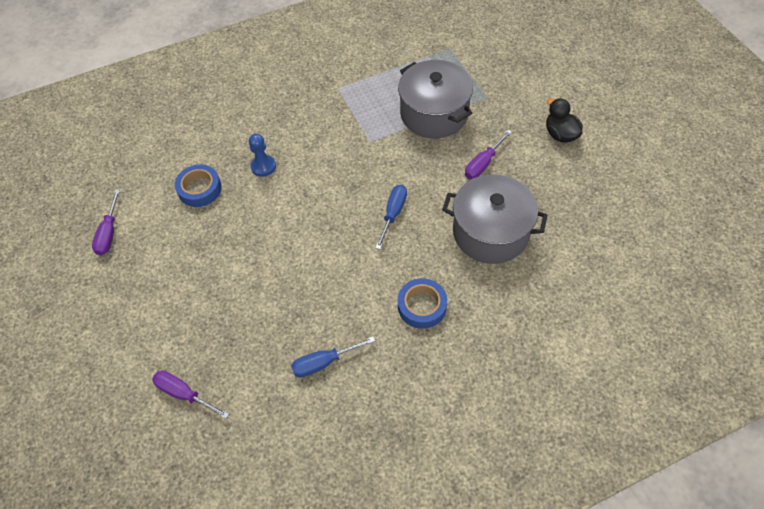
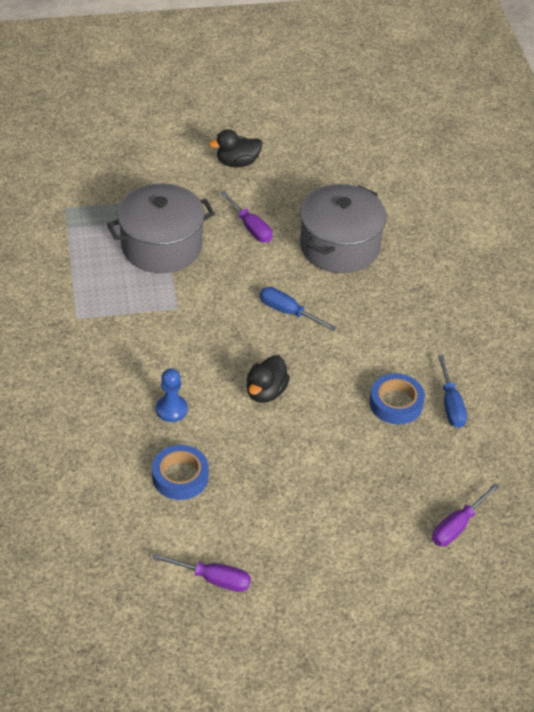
camera: 80 degrees left, 10 degrees down
(298, 220) = (266, 392): none -> black duck
(422, 306) = (409, 317): blue tape -> blue tape (396, 403)

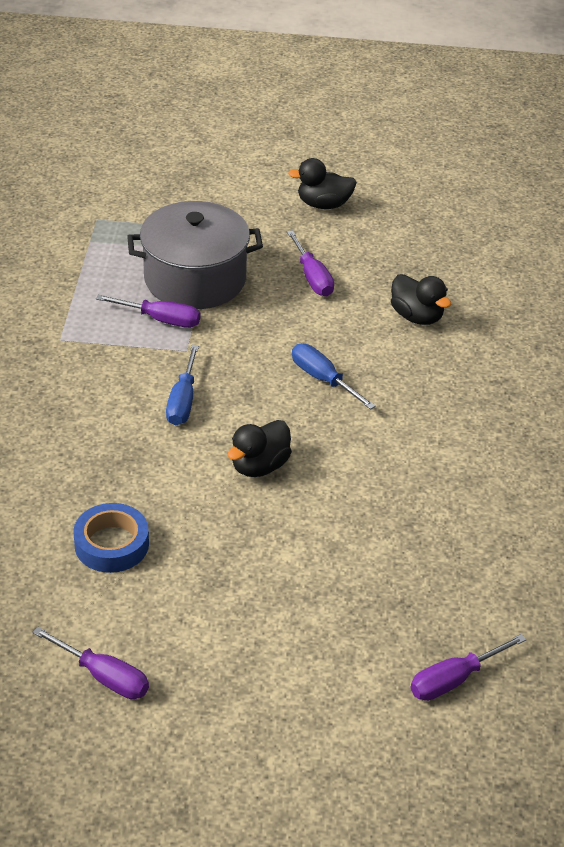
camera: 15 degrees right, 5 degrees down
(148, 286) = (160, 319): none -> purple screwdriver
(171, 409) = (132, 464): blue pawn -> none
(339, 246) = (416, 316): grey pot -> black duck
(396, 403) = (424, 511): blue tape -> none
(450, 404) = (497, 526): blue screwdriver -> blue screwdriver (183, 400)

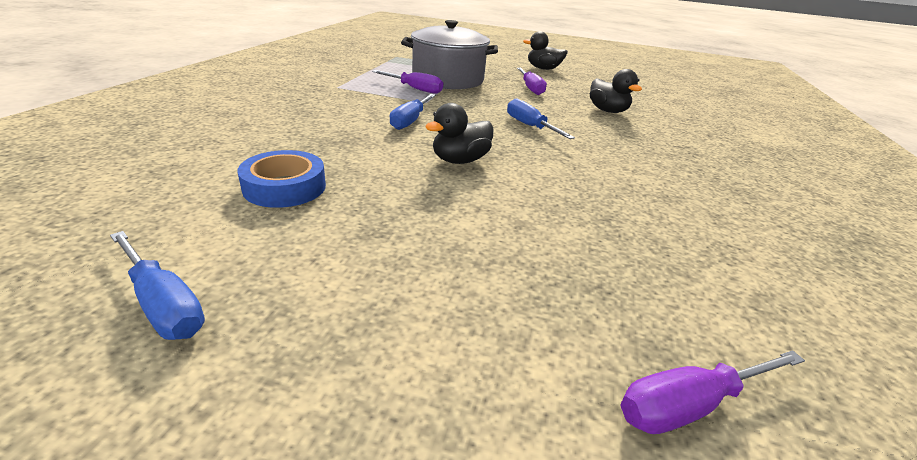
camera: 10 degrees right, 10 degrees down
(103, 676) = (163, 304): purple screwdriver -> blue screwdriver

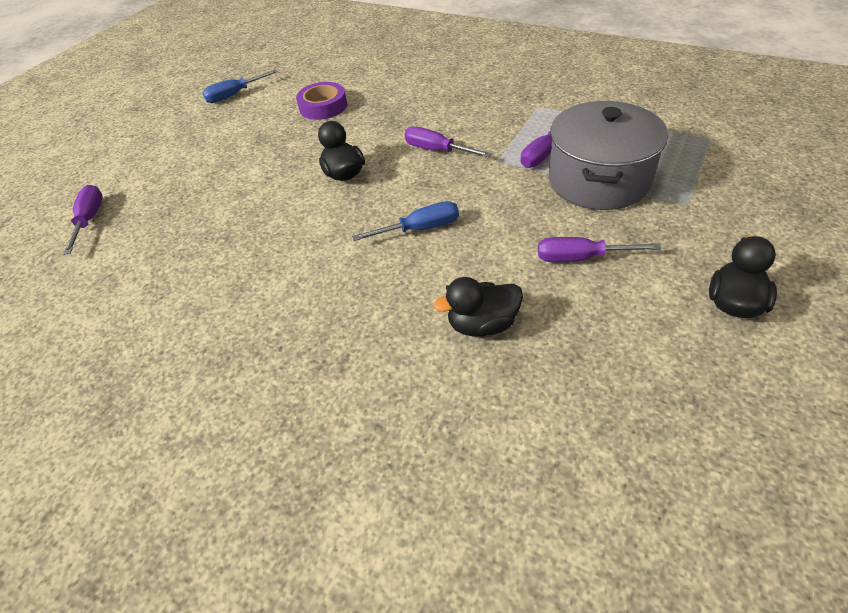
camera: 110 degrees right, 15 degrees up
(284, 187) = (323, 106): blue tape -> purple tape
(410, 121) = (437, 150): blue screwdriver -> purple screwdriver

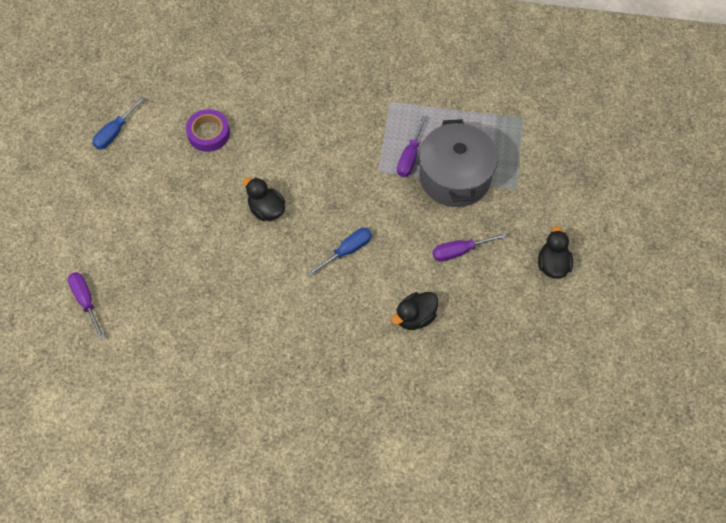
camera: 25 degrees left, 15 degrees up
(437, 150) = (328, 169): purple screwdriver -> none

